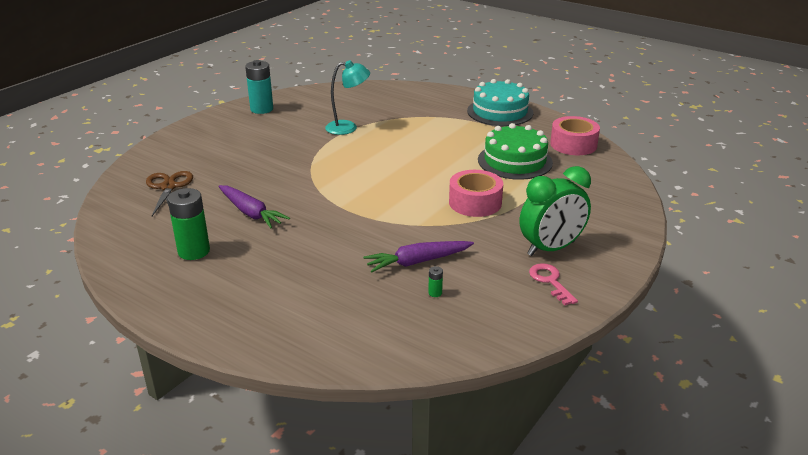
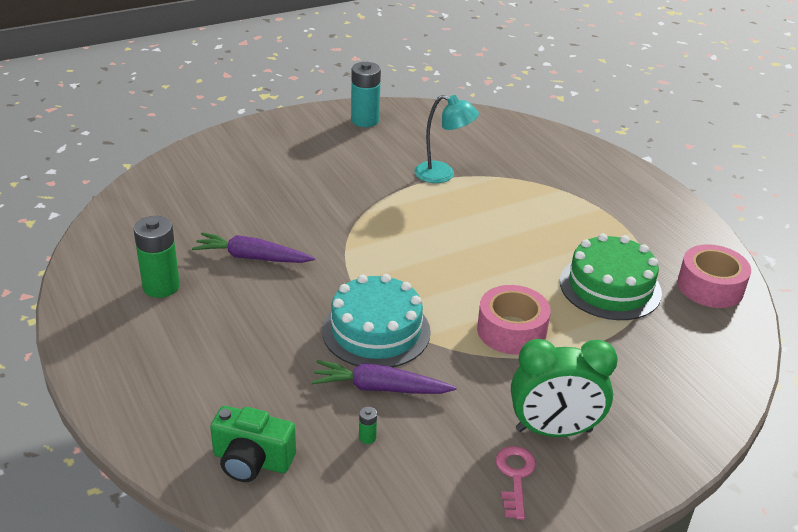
camera: 25 degrees right, 5 degrees up
(168, 187) = (195, 196): brown scissors -> none
(251, 213) = (252, 257): purple carrot -> purple carrot turned 120 degrees clockwise
(365, 335) = (252, 461): none -> green camera
(500, 112) = (650, 207): turquoise cake -> turquoise cake (376, 331)

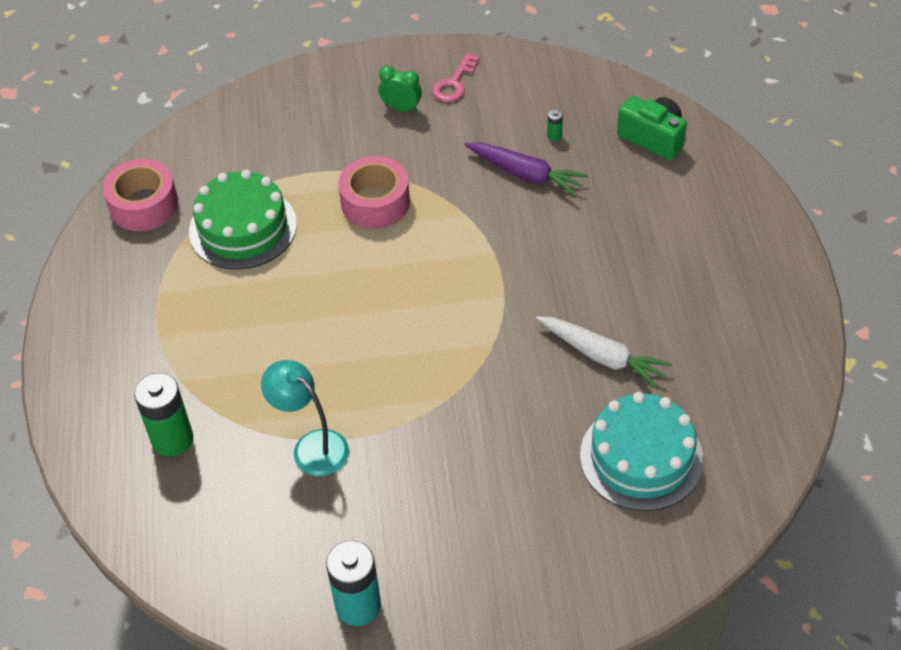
camera: 155 degrees left, 15 degrees up
(161, 286) = (710, 337): green battery -> green battery (172, 439)
(252, 257) = (602, 356): purple carrot -> white carrot
(376, 331) = (504, 231): turquoise cake -> turquoise cake (641, 457)
(554, 430) = (401, 108): green clock -> green clock, size x0.52

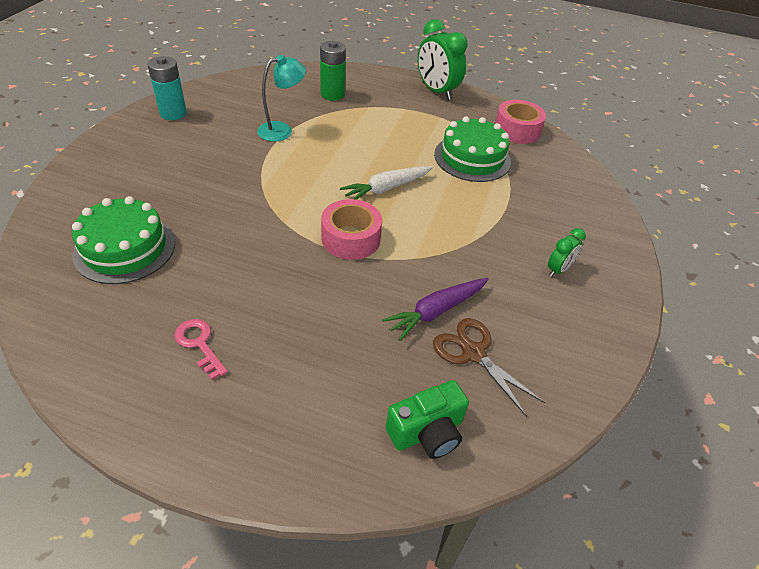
camera: 110 degrees right, 5 degrees down
(83, 321) = (436, 91): none -> green clock
(375, 202) = (458, 218): pink tape -> pink tape (351, 238)
(454, 83) = (578, 315): pink key -> pink key (199, 344)
(554, 135) = (473, 353): green battery -> brown scissors
(602, 356) = (220, 269): white carrot -> white carrot (386, 188)
(641, 457) = (125, 248): turquoise cake -> green cake

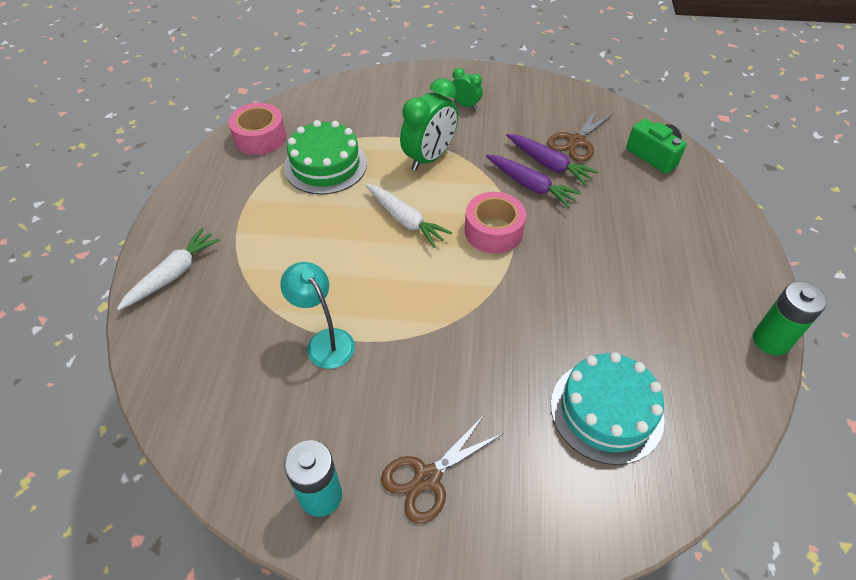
camera: 100 degrees left, 5 degrees up
(125, 248) = (606, 411): green cake -> turquoise cake
(150, 151) = (428, 478): none -> brown scissors
(199, 344) = (672, 297): pink key -> none
(332, 94) = (216, 312): green battery -> green battery (771, 340)
(374, 83) = (173, 274): none -> white carrot
(405, 284) = (530, 186): none -> purple carrot
(436, 91) = (185, 210): green clock -> green clock (429, 158)

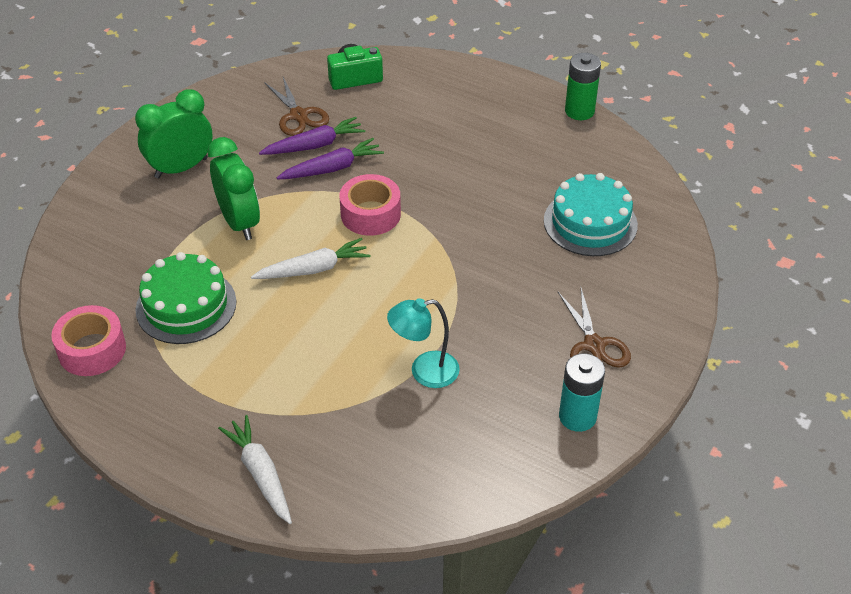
camera: 65 degrees left, 5 degrees down
(465, 105) = (181, 168): green clock -> green clock, size x1.91

